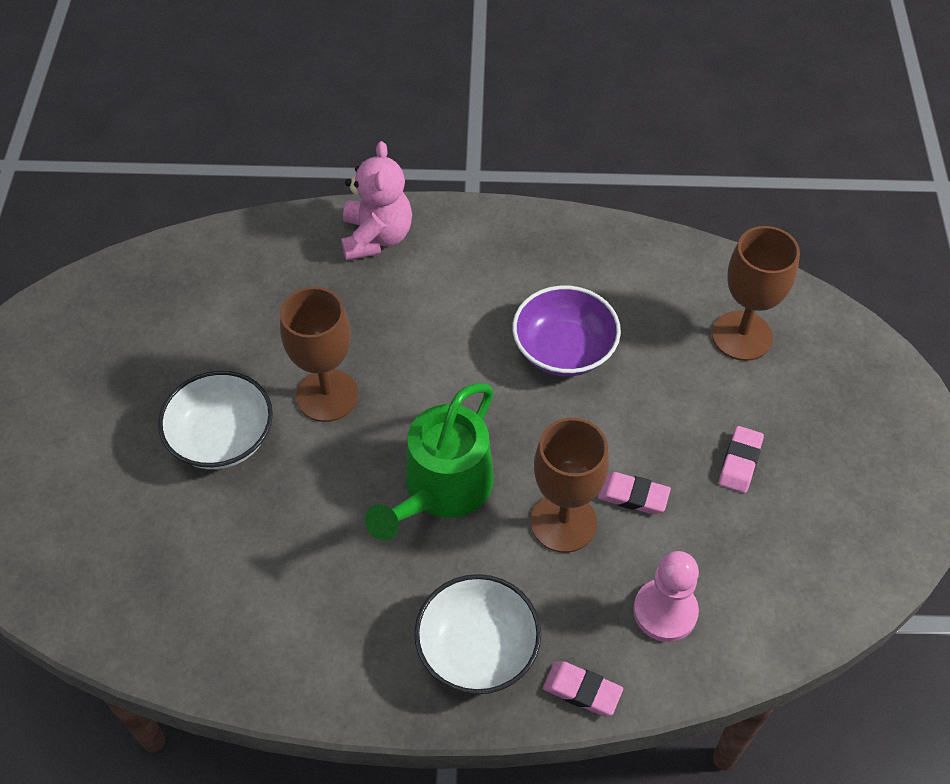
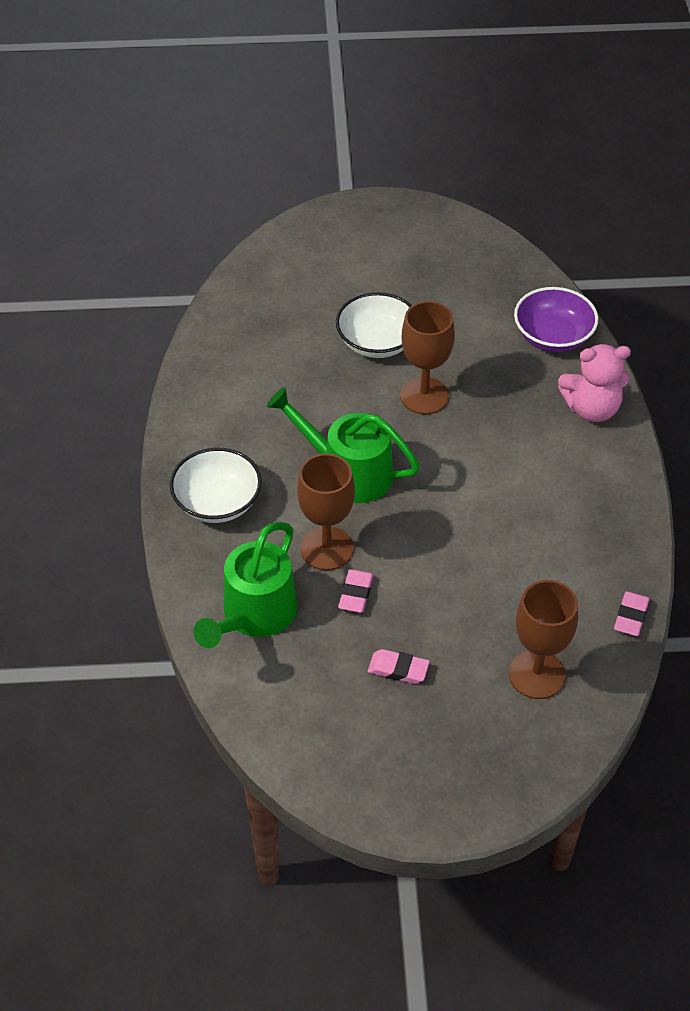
camera: 85 degrees right, 5 degrees down
(564, 350) = (496, 542): purple bowl -> purple bowl (553, 337)
(582, 691) = (187, 565): pink eraser -> pink eraser (631, 616)
(665, 611) = (254, 615): pink pawn -> green watering can

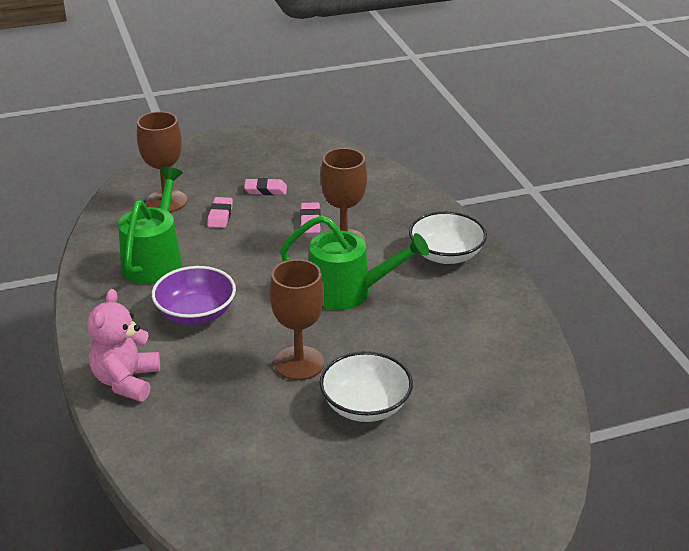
camera: 165 degrees right, 15 degrees down
(254, 615) = (379, 199): green watering can -> green watering can (155, 259)
(553, 337) = (172, 448): purple bowl -> purple bowl (196, 313)
(591, 409) = (126, 381): pink teddy bear -> pink teddy bear turned 60 degrees counterclockwise
(631, 616) = (95, 240): pink eraser -> pink eraser (220, 215)

